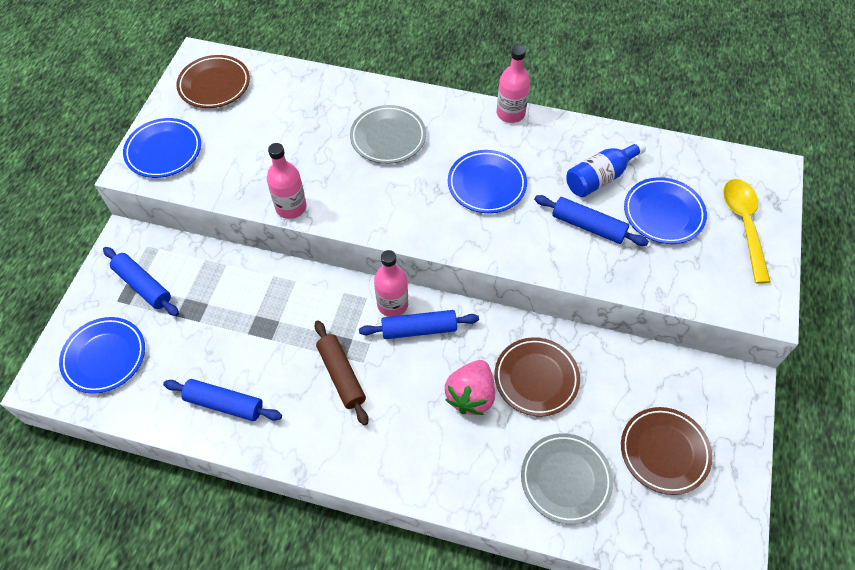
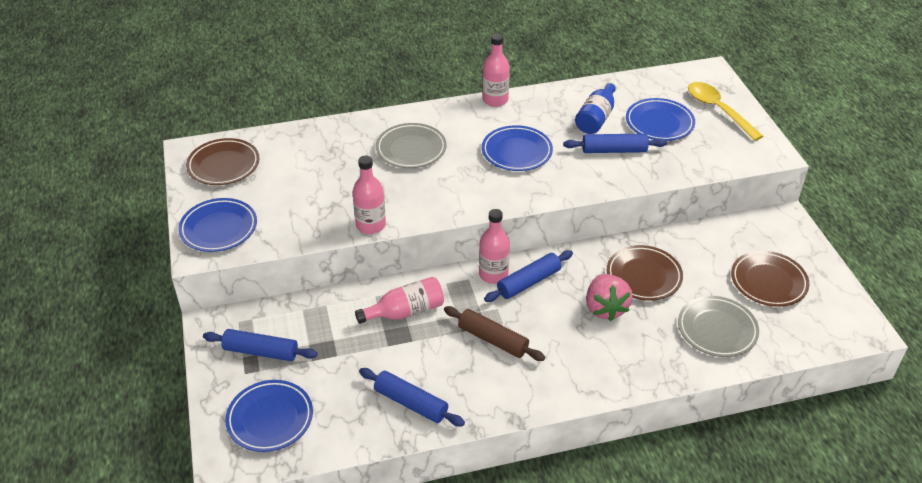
camera: 30 degrees left, 15 degrees down
(224, 404) = (411, 403): blue rolling pin -> blue rolling pin turned 45 degrees clockwise
(287, 305) = (405, 311): none -> pink bottle

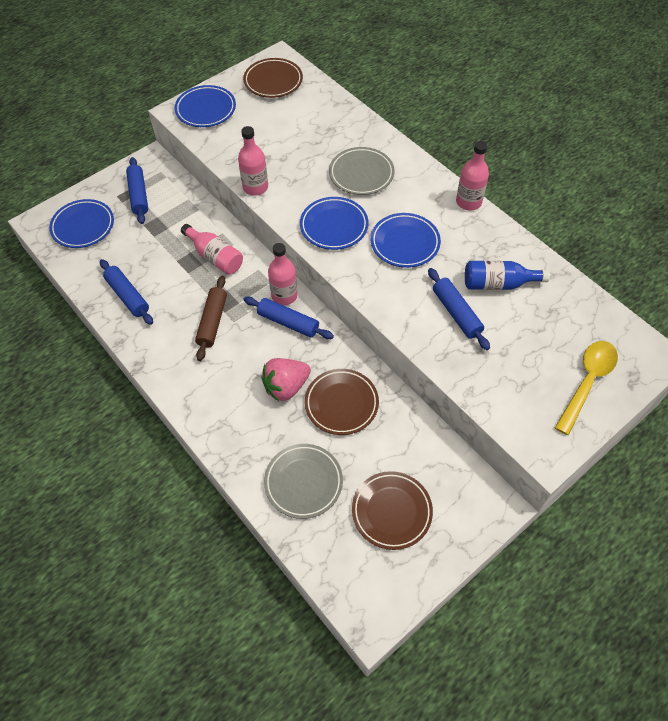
camera: 65 degrees right, 15 degrees up
(411, 403) = (127, 296): blue rolling pin -> blue rolling pin turned 45 degrees counterclockwise
(659, 123) = (526, 337): blue plate -> blue plate (334, 226)

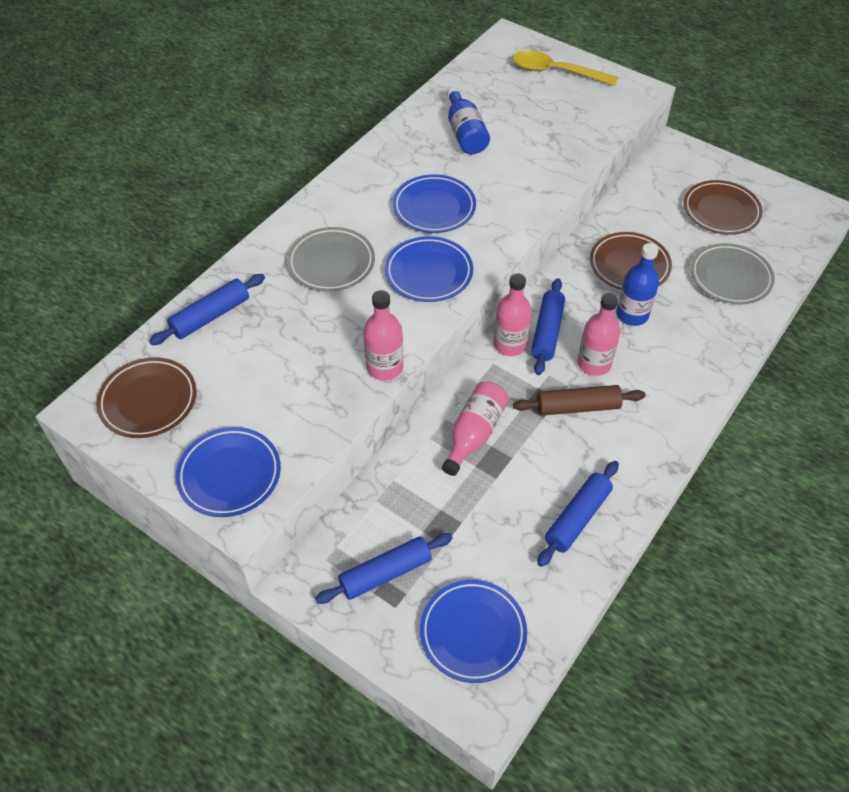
camera: 105 degrees left, 5 degrees down
(286, 387) = (632, 315): pink strawberry -> blue bottle
(456, 313) = (515, 158): blue rolling pin -> blue rolling pin (211, 316)
(468, 202) = (353, 165): pink bottle -> pink bottle (594, 363)

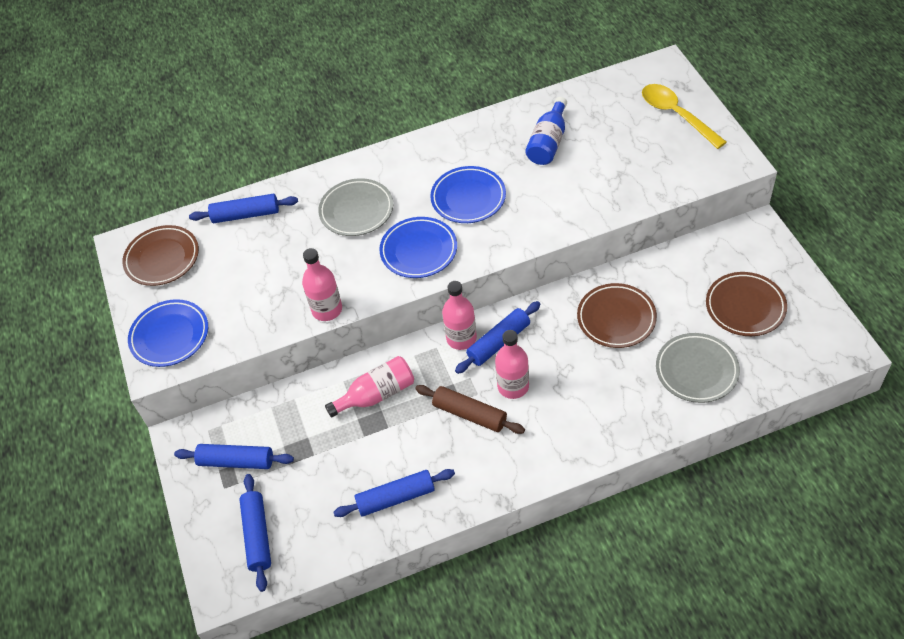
camera: 40 degrees right, 0 degrees up
(473, 633) = (257, 535): blue plate -> blue rolling pin
(632, 315) = (580, 361): blue bottle -> none

